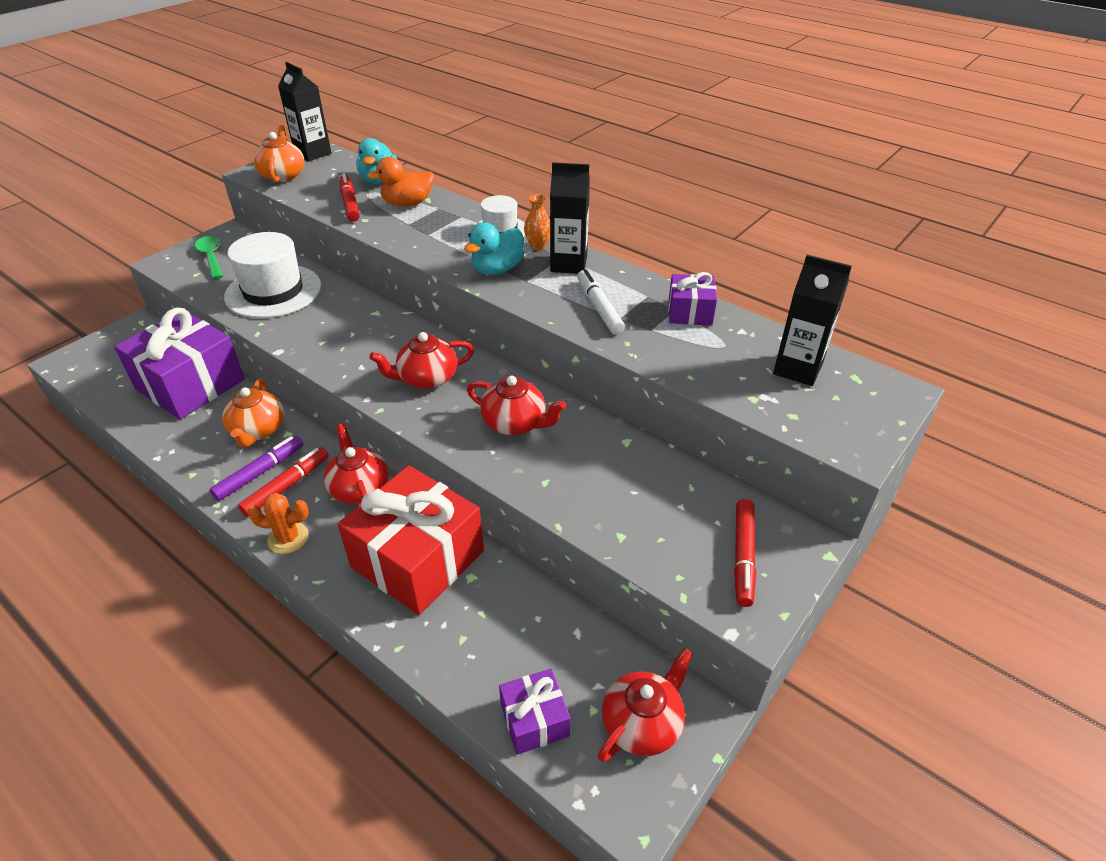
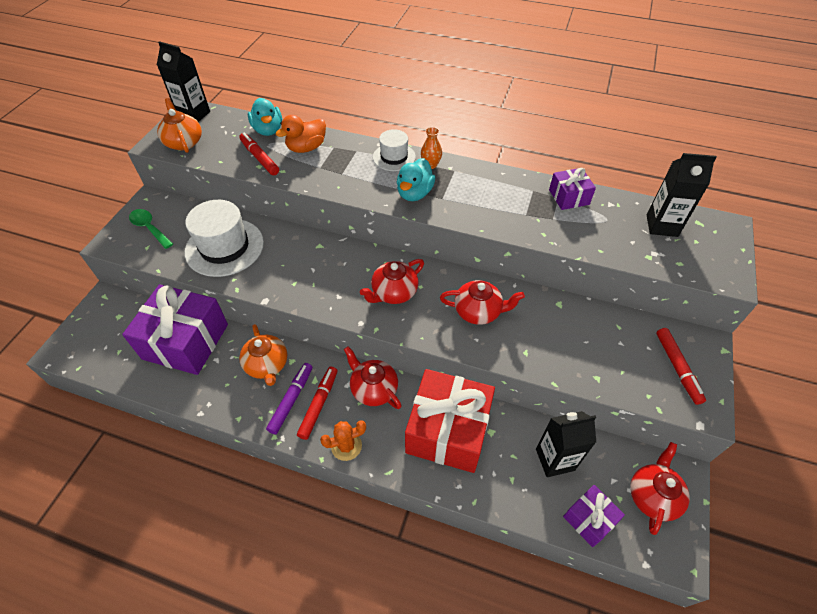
camera: 20 degrees left, 10 degrees up
(568, 264) = (462, 176): black carton -> black carton (555, 459)
(599, 307) = (507, 209): white marker -> none

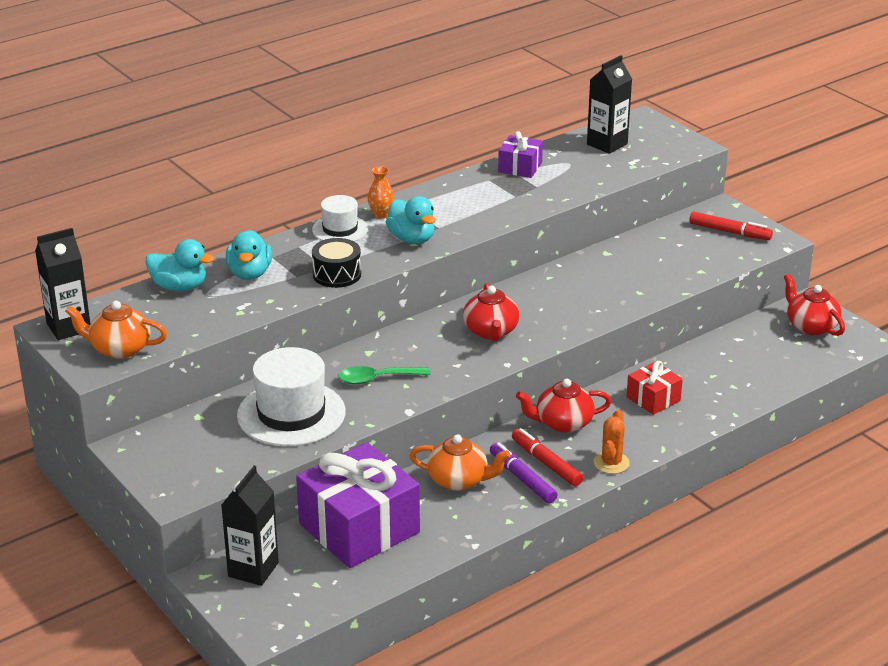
camera: 55 degrees left, 20 degrees down
(149, 228) = (185, 459): green spoon -> green spoon (377, 379)
(260, 158) = (226, 307): red marker -> none
(306, 148) = (250, 273): orange duck -> turquoise duck
(337, 183) = (337, 274): none -> black drum
(448, 431) = (653, 399): red gift -> red gift, size x0.49
(478, 311) = (568, 296): red teapot -> none
(555, 459) = (736, 356): black carton -> black carton (253, 569)
(589, 519) = (802, 364): purple gift -> none

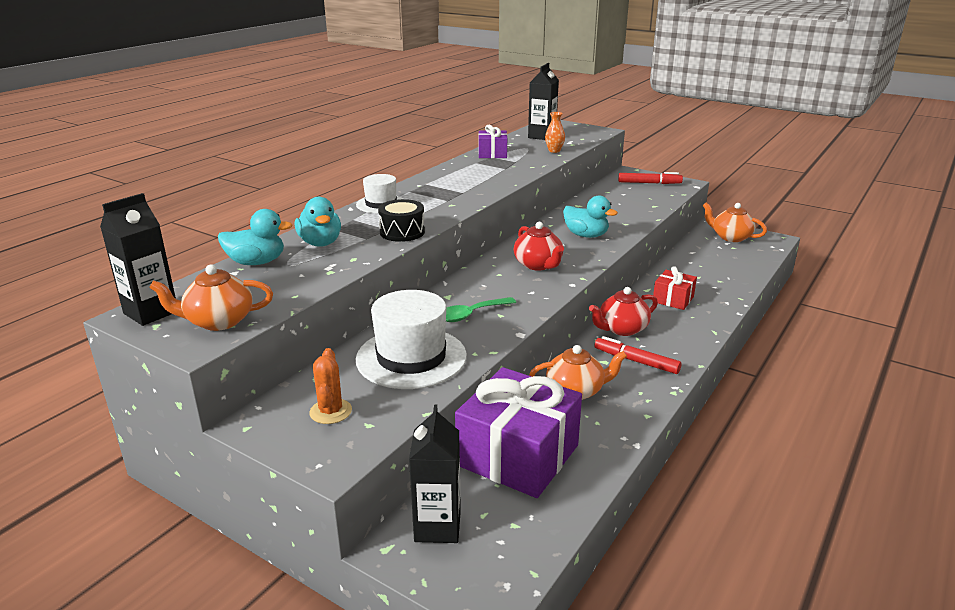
camera: 20 degrees left, 5 degrees down
(381, 215) = (408, 191): orange vase -> orange vase (554, 151)
(412, 239) = (447, 201): turquoise duck -> turquoise duck (586, 235)
(522, 478) = (628, 377): purple marker -> none
(611, 463) = (686, 350): orange cactus -> orange cactus (330, 411)
(811, 326) = (730, 237): red teapot -> orange teapot

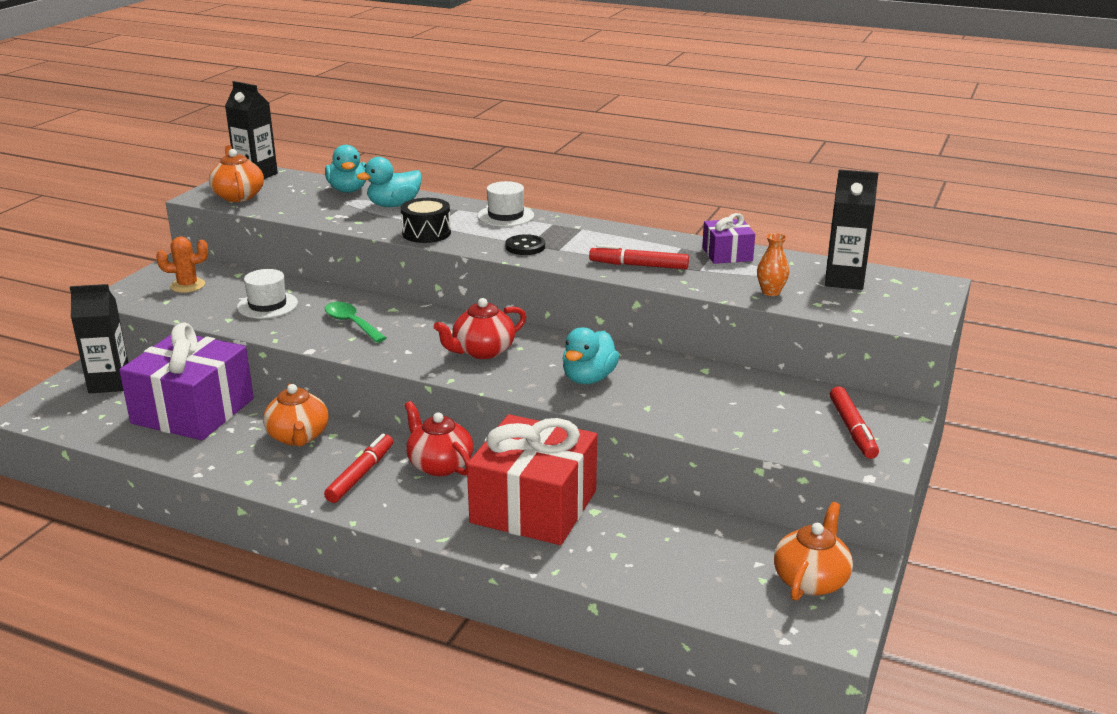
camera: 80 degrees right, 0 degrees up
(411, 357) = (267, 305): white hat -> white hat, size x0.57
(452, 201) = (525, 247): none -> black button
(502, 174) = (639, 265): none -> red marker
(673, 299) = (534, 507): red gift -> red gift, size x2.04

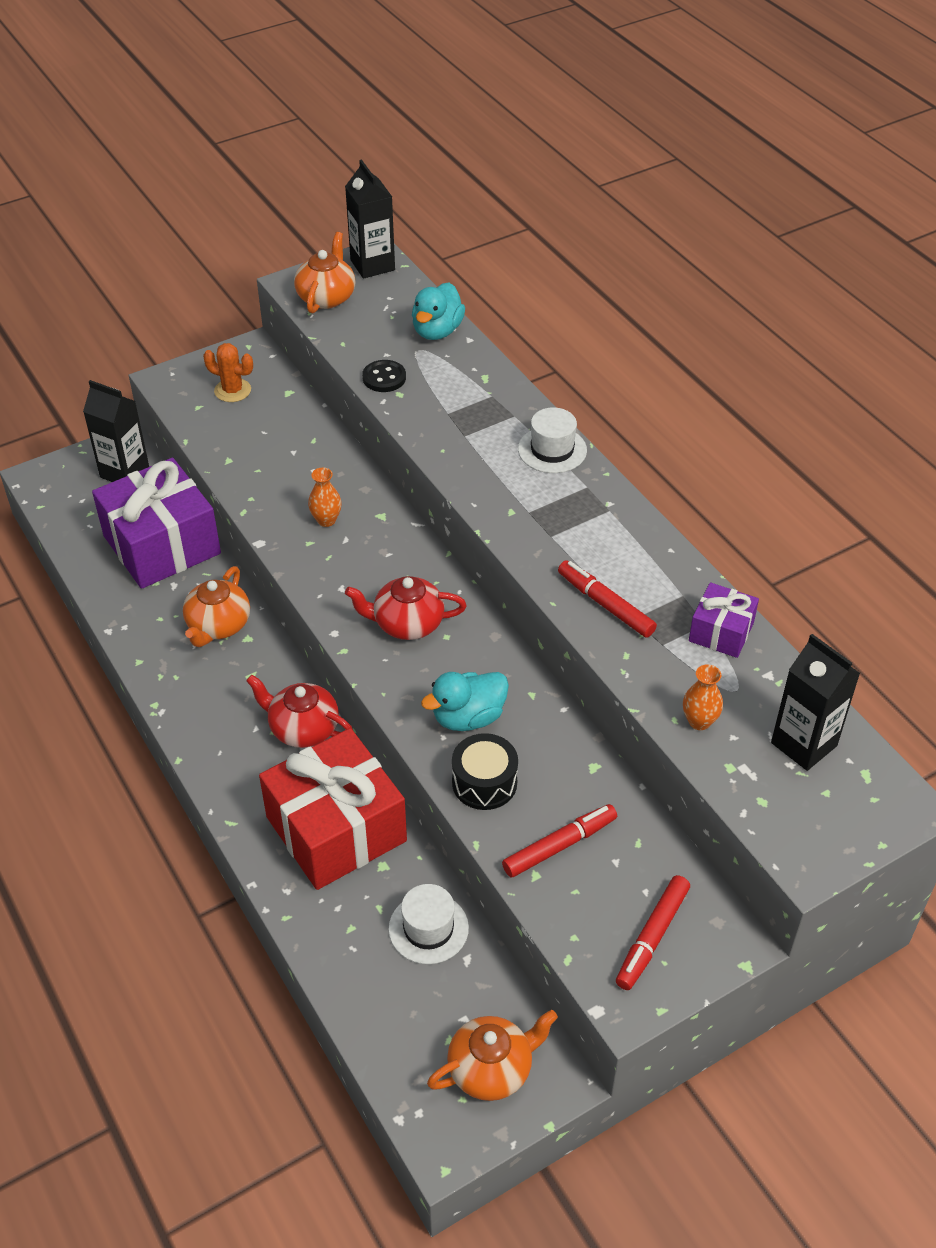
camera: 35 degrees right, 20 degrees up
(267, 305) = (276, 455): white hat -> white hat (428, 928)
(351, 323) = (326, 520): green spoon -> orange vase
(361, 475) = (230, 704): red marker -> red marker (559, 846)
(394, 205) = (458, 379): turquoise duck -> none
(426, 233) = (446, 445): black drum -> black drum (484, 782)
(439, 465) = (303, 728): red teapot -> red teapot turned 60 degrees counterclockwise
(525, 247) = (521, 515): black button -> black button (384, 378)

